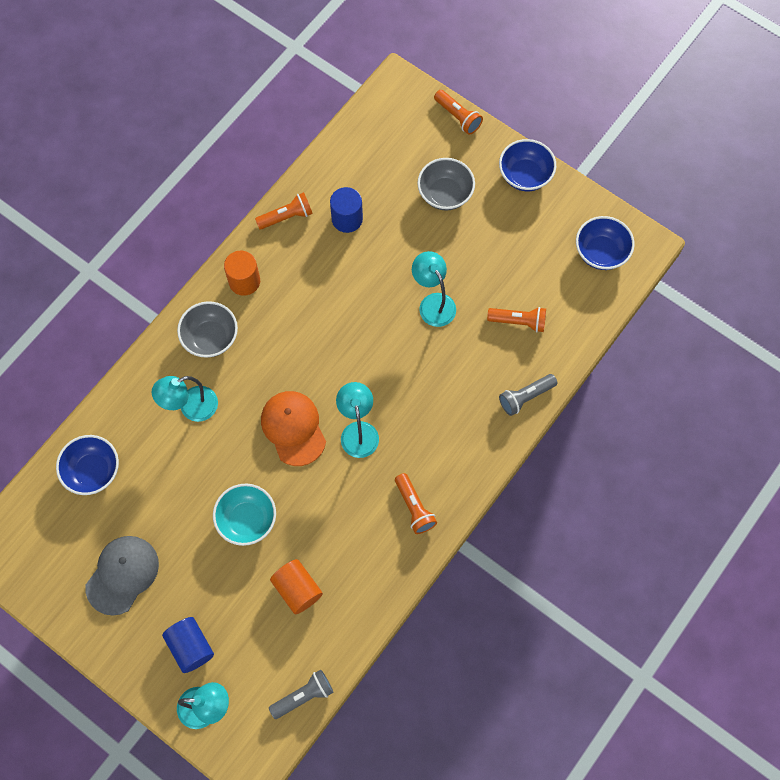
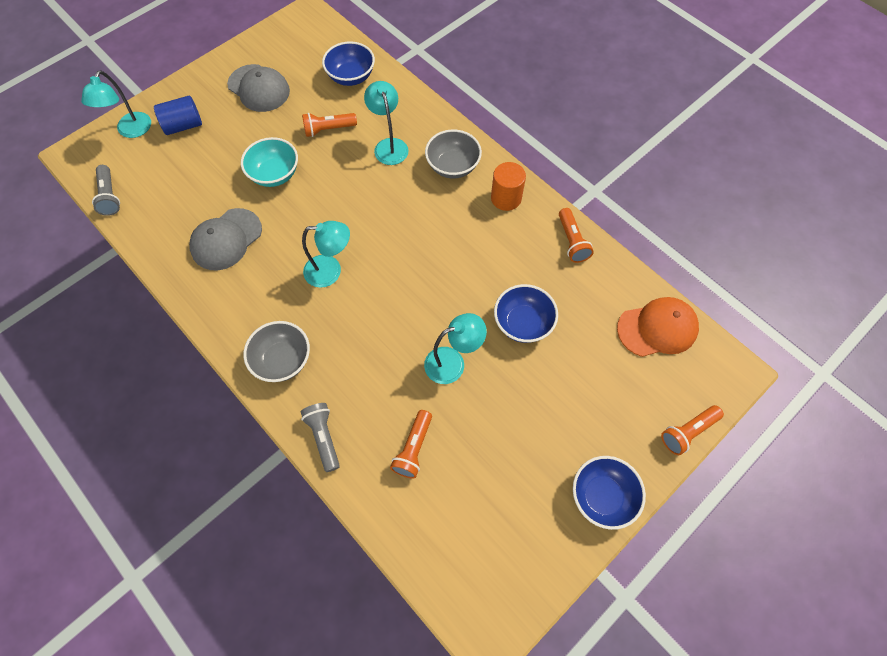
camera: 100 degrees right, 5 degrees down
(293, 428) = (348, 219): orange cap -> orange cap (657, 328)
(297, 589) = (200, 203): orange cylinder -> none
(339, 546) = (226, 239): none -> grey cap
(347, 219) = (563, 295): blue cylinder -> none
(414, 507) = (240, 307): orange flashlight -> orange flashlight (328, 129)
(445, 194) = (584, 398): grey bowl -> grey bowl (282, 360)
(601, 252) = (485, 569): blue bowl -> blue bowl (523, 323)

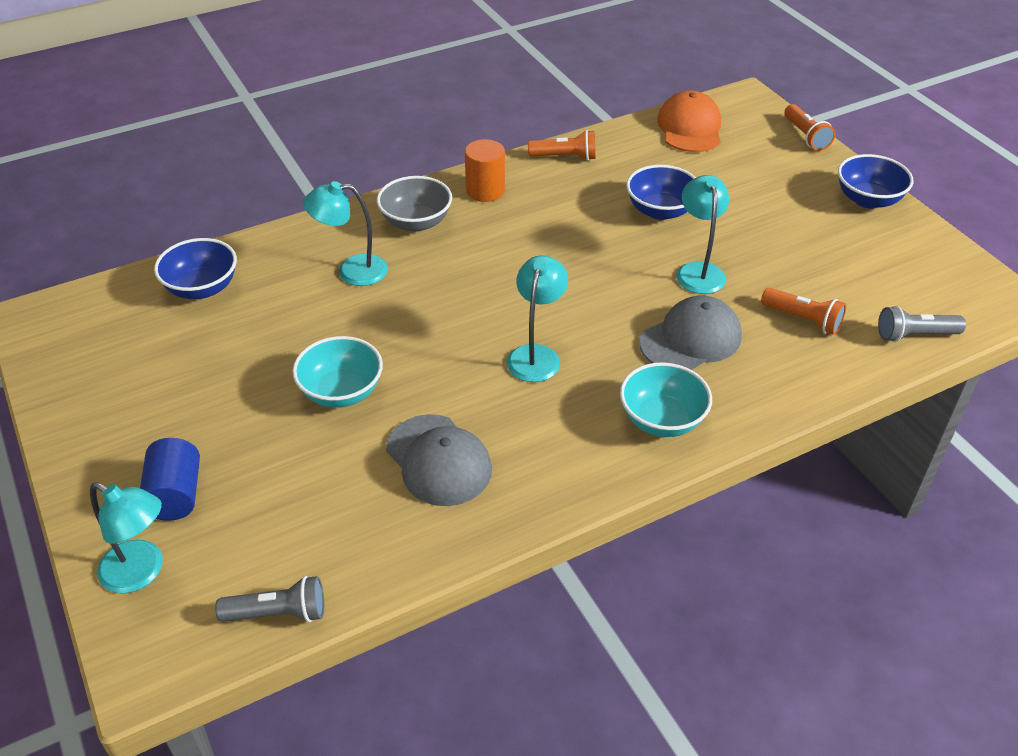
camera: 75 degrees left, 20 degrees down
(259, 88) = (156, 391): grey cap -> grey cap (691, 339)
(282, 360) = (662, 420): grey bowl -> turquoise bowl
(323, 437) = (779, 394): grey flashlight -> grey flashlight (915, 335)
(328, 129) = (288, 324): orange flashlight -> none

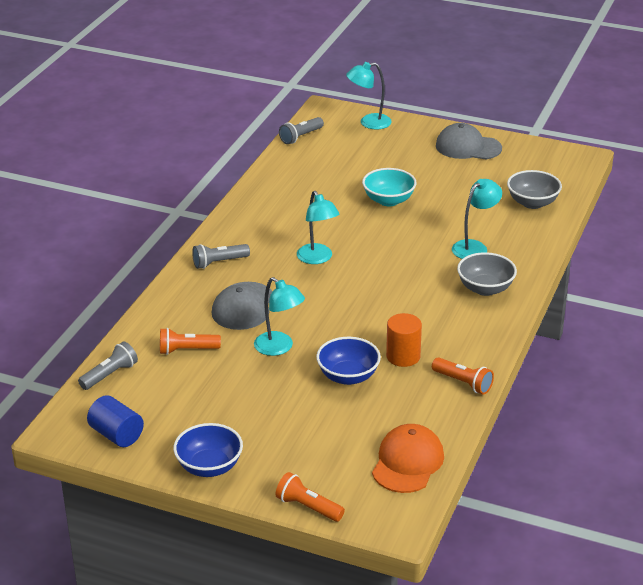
camera: 140 degrees right, 10 degrees down
(175, 495) = (396, 142): blue cylinder -> blue cylinder (116, 435)
(202, 288) = (532, 203): blue bowl -> grey bowl
(439, 460) = (306, 200): grey cap -> grey cap (468, 147)
(485, 190) = (477, 329): orange cylinder -> orange cylinder (403, 356)
(565, 157) = (463, 383): orange flashlight -> orange flashlight turned 105 degrees counterclockwise
(662, 420) = (219, 262): turquoise bowl -> grey flashlight
(690, 128) = (407, 462): orange cap -> orange cap turned 120 degrees counterclockwise

